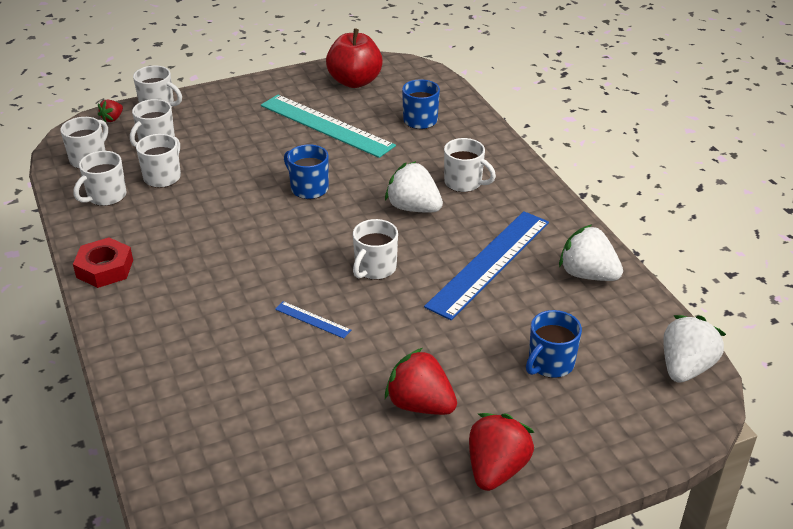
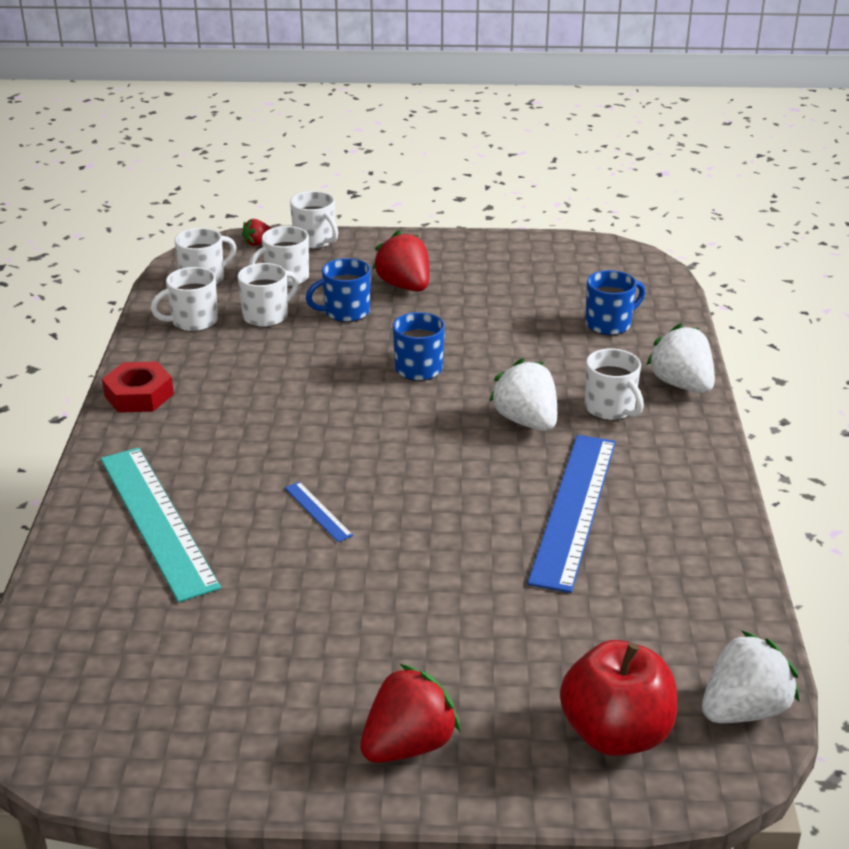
camera: 25 degrees right, 5 degrees down
(326, 125) = (489, 304): turquoise ruler -> turquoise ruler (157, 520)
(355, 81) = (559, 262): red apple -> red apple (615, 733)
(374, 268) = (430, 476): white mug -> none
(420, 404) = (372, 642): red strawberry -> red strawberry (405, 286)
(489, 263) = (574, 509): blue ruler -> blue ruler turned 45 degrees counterclockwise
(550, 364) = (564, 647): blue mug -> blue mug (345, 312)
(587, 274) = (693, 558): white strawberry -> white strawberry (681, 384)

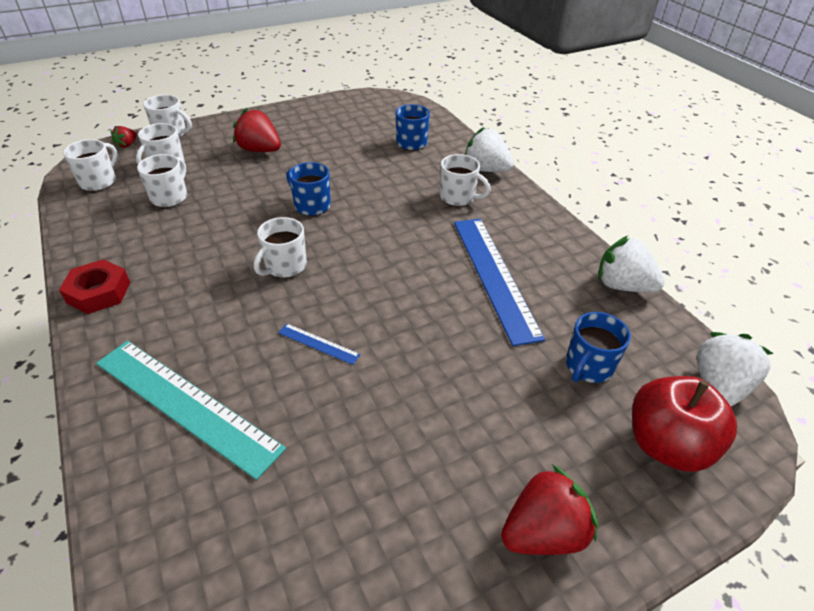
camera: 30 degrees left, 10 degrees up
(193, 321) = (110, 217): white mug -> white mug (285, 266)
(345, 312) = (229, 179): blue mug -> blue mug (588, 366)
(408, 745) = (543, 532): red strawberry -> red strawberry turned 45 degrees clockwise
(526, 421) = (413, 222): white strawberry -> white strawberry (622, 285)

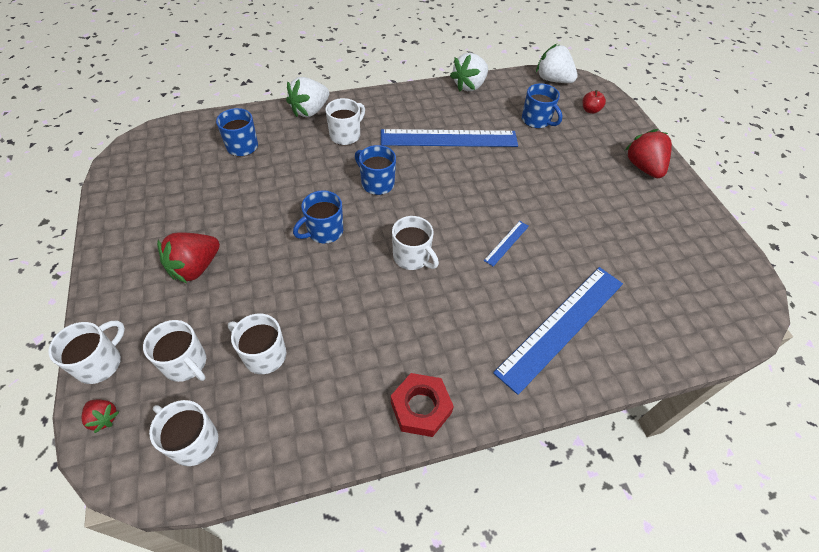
camera: 80 degrees left, 10 degrees up
(186, 404) = (561, 326): turquoise ruler -> blue ruler
(390, 228) = (377, 183): none -> blue mug
(666, 444) = (590, 110): red apple -> red apple, size x0.45

